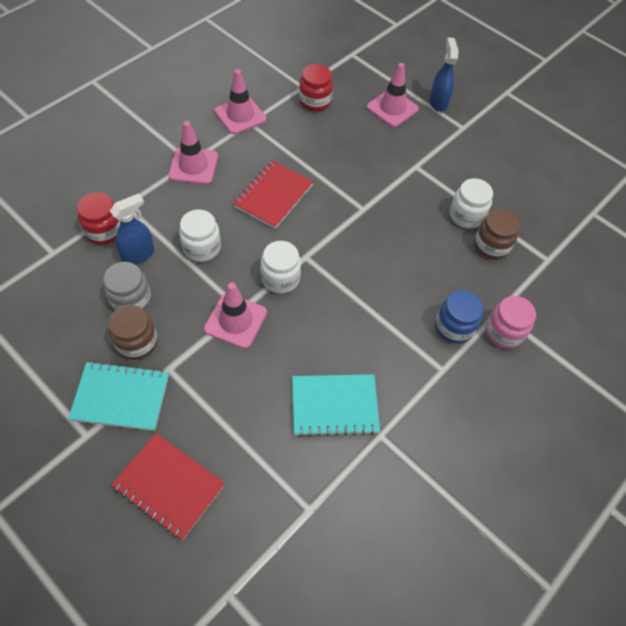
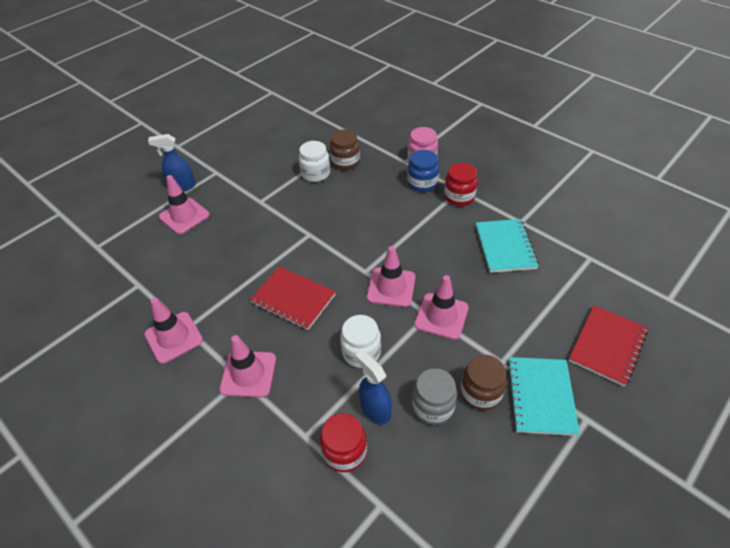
camera: 85 degrees left, 10 degrees down
(280, 278) = (391, 287): white jar -> pink traffic cone
(315, 102) = (164, 273): red jar -> red jar (459, 197)

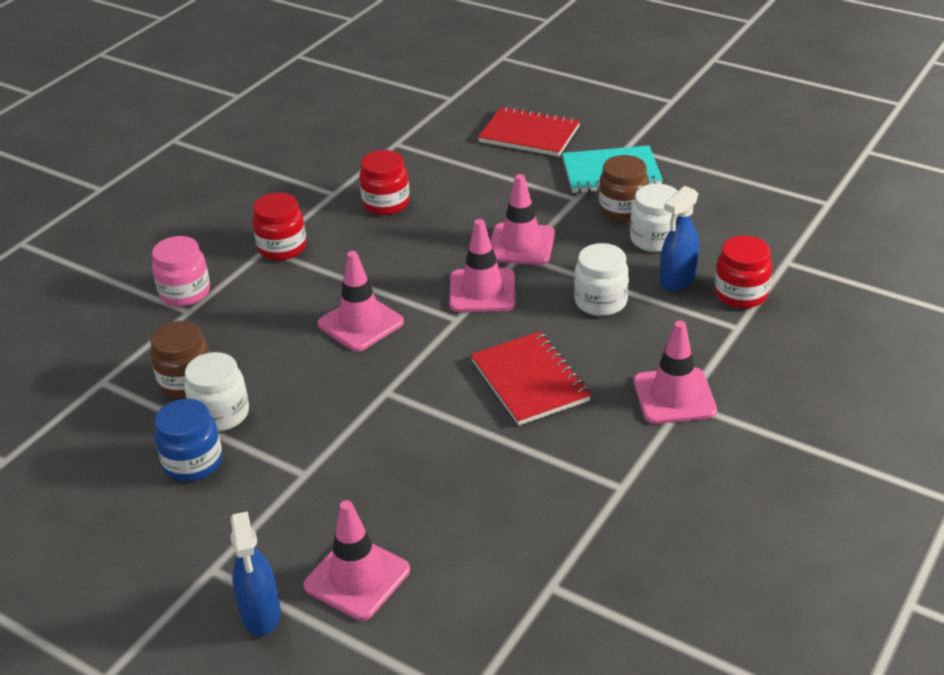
camera: 100 degrees left, 10 degrees down
(174, 337) = (644, 496): pink traffic cone -> pink traffic cone (360, 323)
(293, 299) = (529, 381): red notebook -> red notebook turned 45 degrees counterclockwise
(422, 183) = (249, 286): blue jar -> blue jar (193, 462)
(433, 406) = (655, 239): grey jar -> white jar
(505, 247) = (386, 203): turquoise notebook -> red jar

